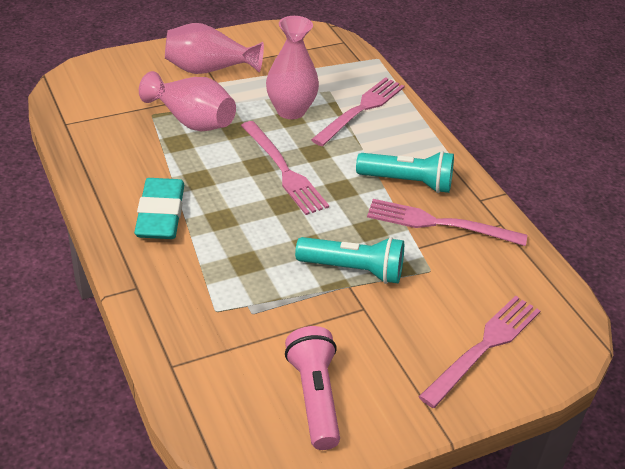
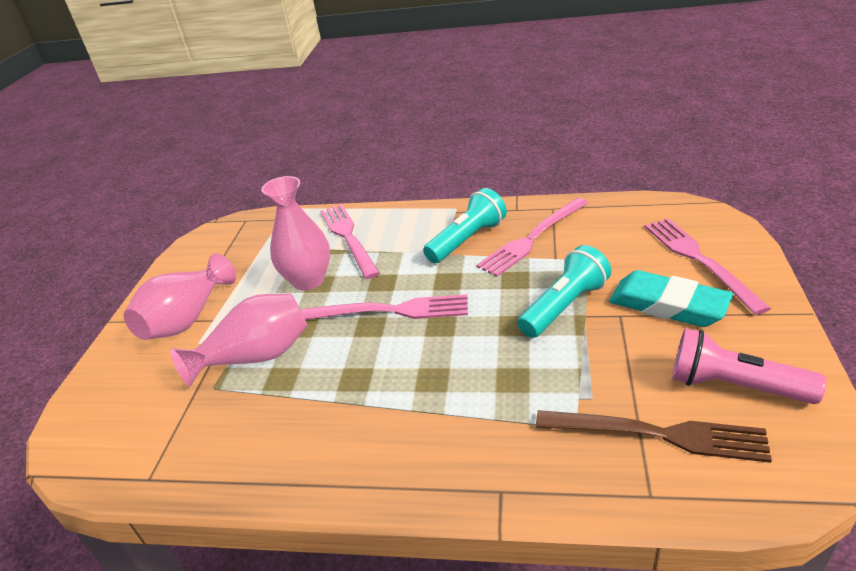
camera: 50 degrees left, 5 degrees down
(160, 214) = (389, 430): turquoise eraser -> turquoise eraser (667, 305)
(233, 359) = (658, 434): none -> brown fork

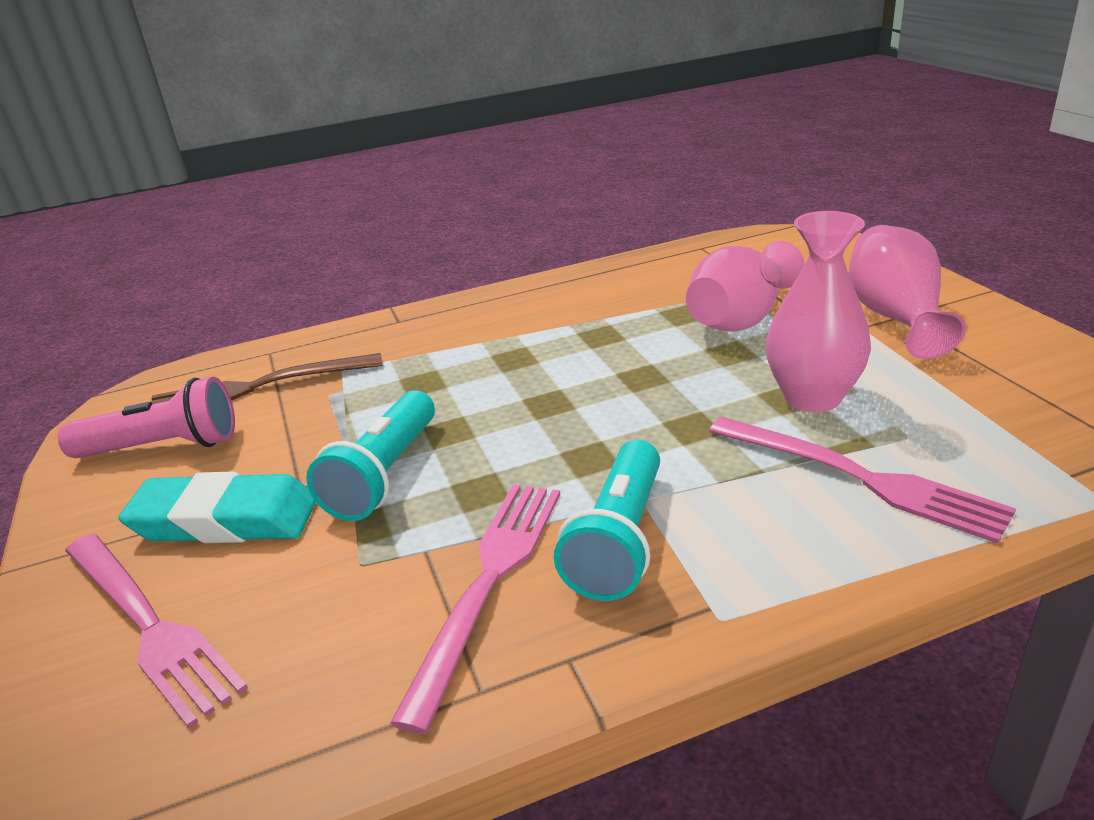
camera: 150 degrees right, 5 degrees down
(392, 310) = (633, 400): pink fork -> none

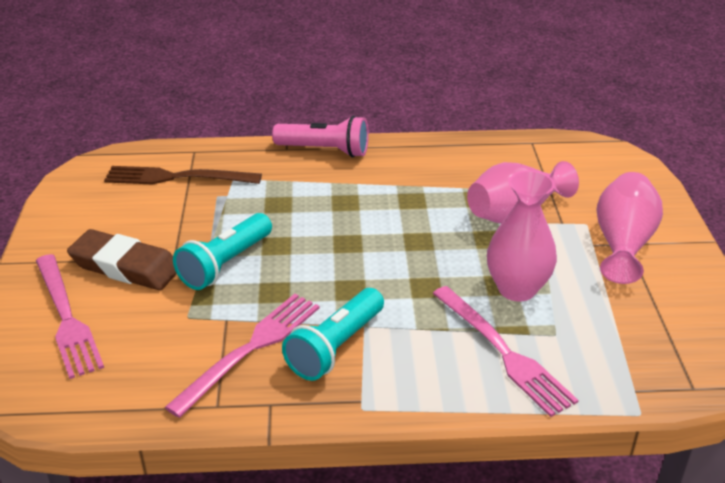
camera: 15 degrees right, 5 degrees up
(163, 447) = (107, 206): pink flashlight -> pink flashlight (325, 150)
(225, 520) = (125, 266): turquoise eraser -> brown eraser

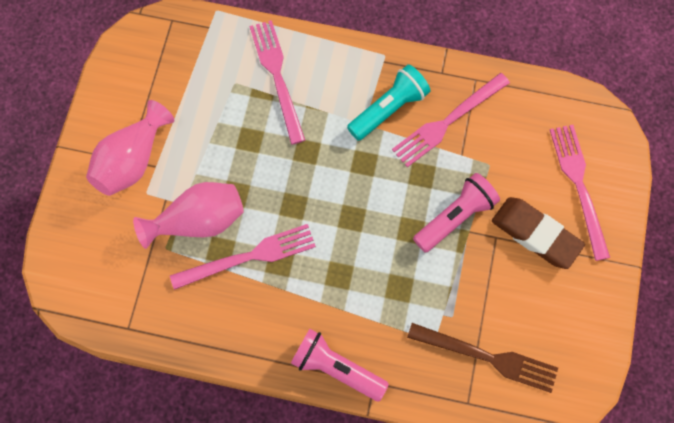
camera: 165 degrees left, 35 degrees up
(225, 264) = (455, 217): turquoise flashlight -> pink flashlight
(445, 199) = (249, 257): none -> pink fork
(517, 289) = (240, 132): pink vase -> none

